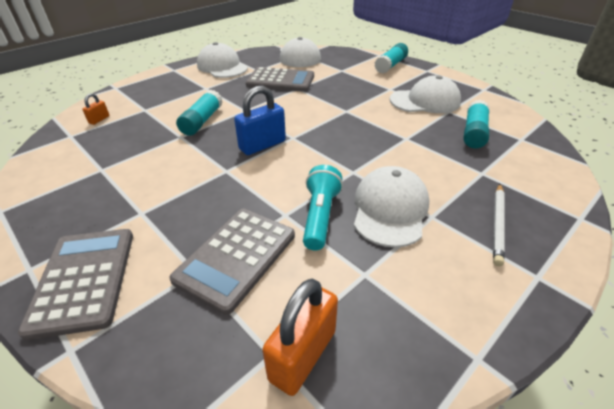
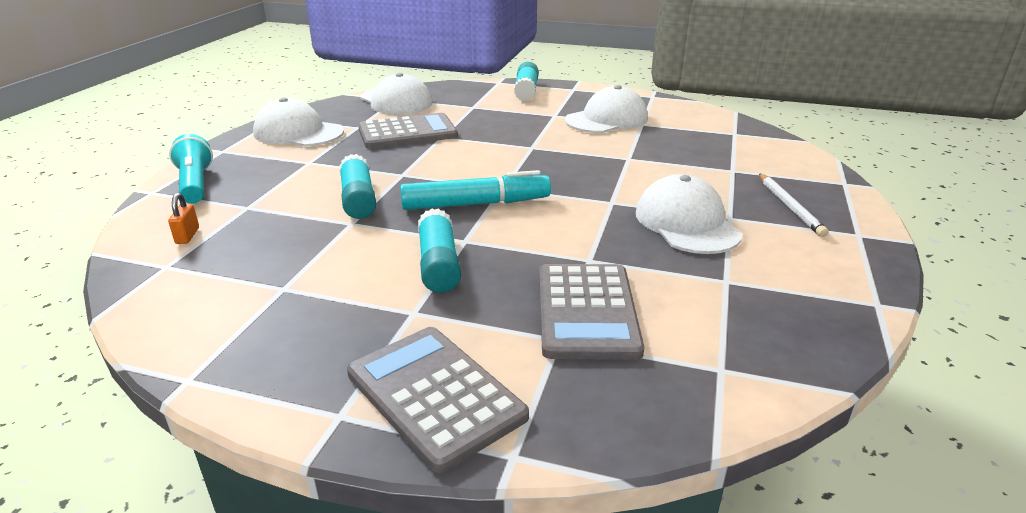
camera: 30 degrees left, 10 degrees down
(262, 145) = (476, 204): blue padlock -> turquoise marker
(303, 355) = (748, 357): orange padlock -> none
(320, 216) = (627, 249): turquoise flashlight -> turquoise flashlight (195, 184)
(474, 133) = (687, 138): turquoise glue stick -> turquoise glue stick (439, 264)

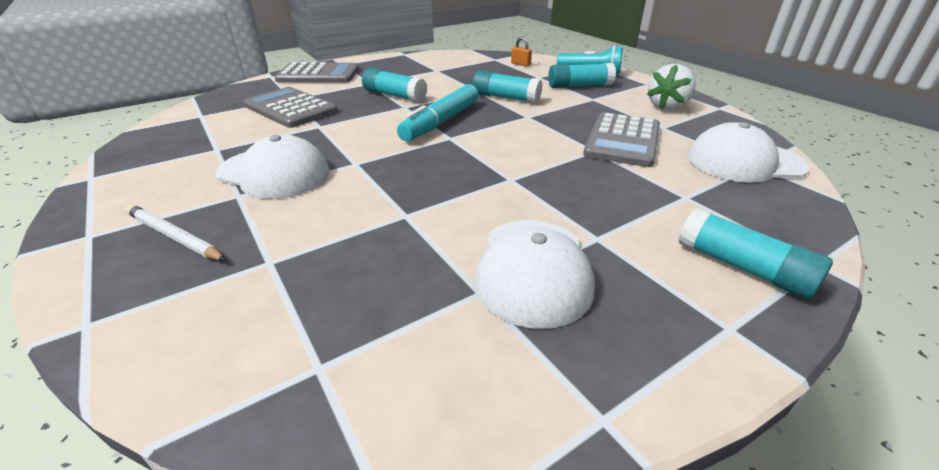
camera: 130 degrees right, 5 degrees up
(267, 177) = (579, 86): none -> turquoise glue stick
(298, 133) = (667, 106): white cap -> white strawberry

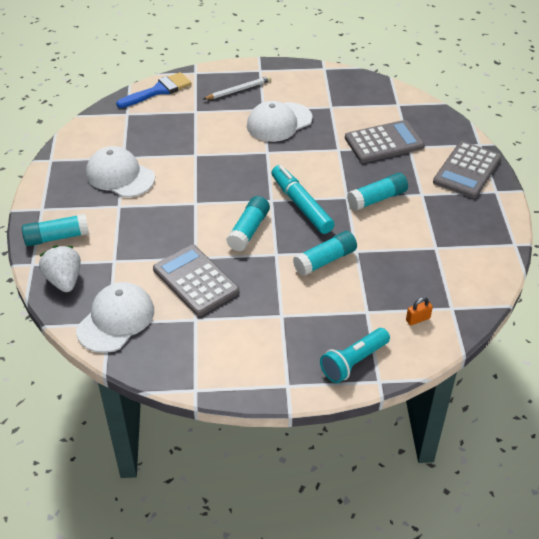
camera: 120 degrees right, 10 degrees up
(188, 355) = (158, 90): none -> blue brush
(579, 86) = (319, 326): turquoise glue stick -> turquoise glue stick (248, 230)
(667, 106) = (226, 353): white strawberry -> white strawberry (64, 280)

